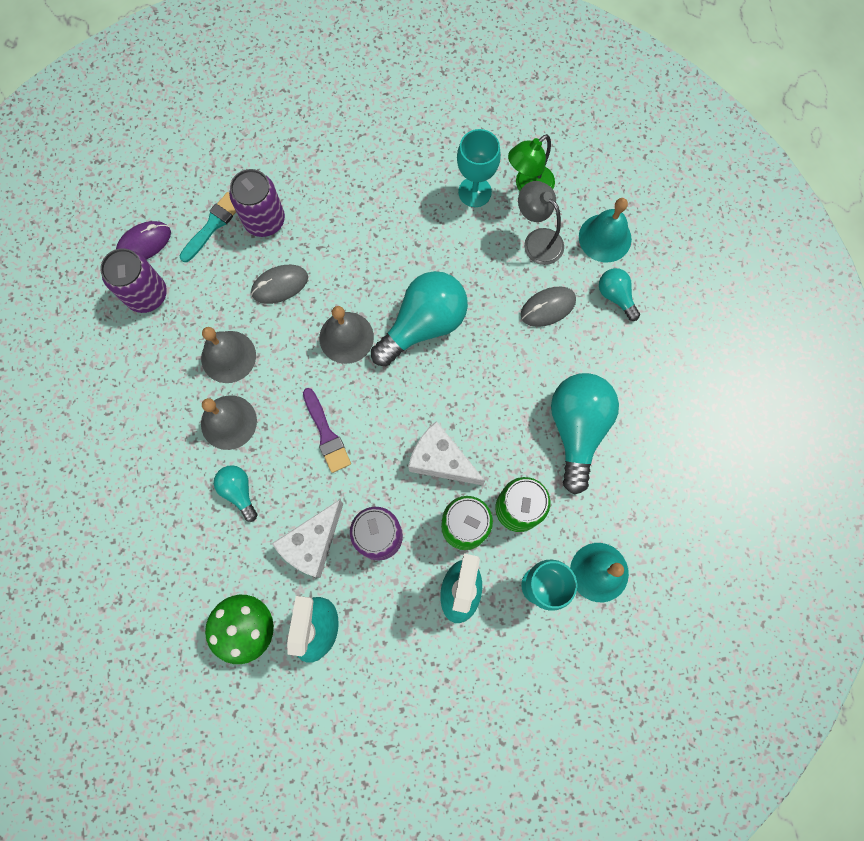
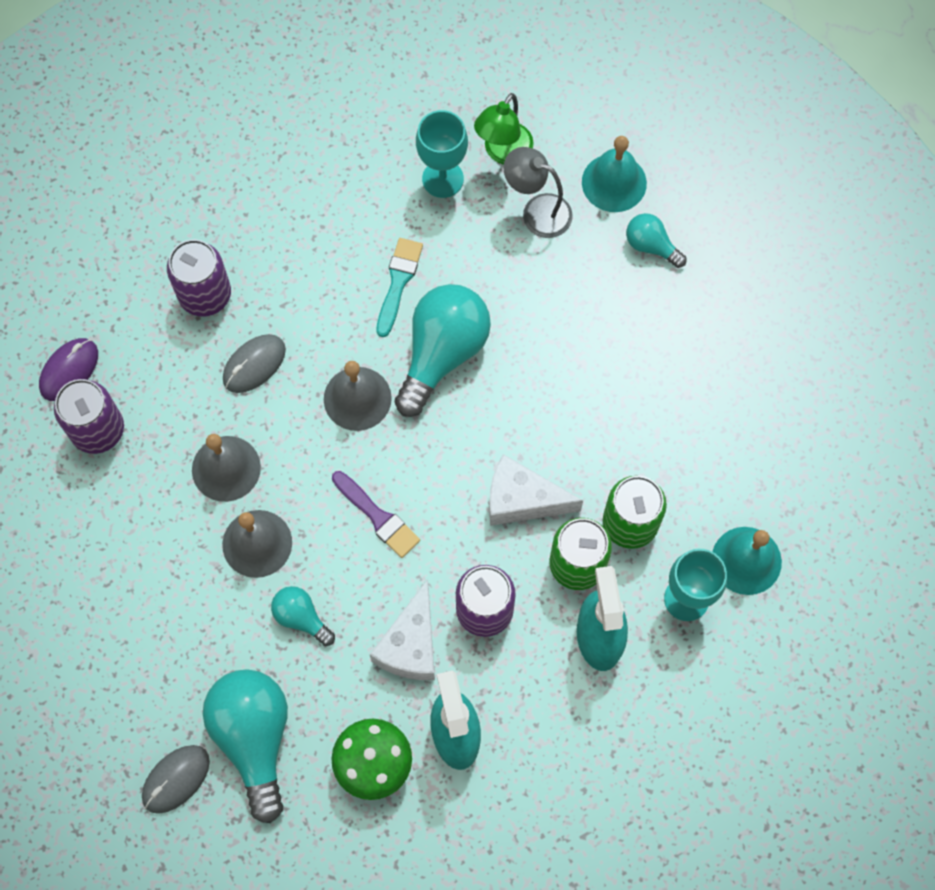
camera: 20 degrees left, 5 degrees down
(213, 225) = (144, 321): turquoise brush -> turquoise brush (398, 282)
(548, 307) = (578, 285): grey mouse -> grey mouse (176, 779)
(577, 429) = (663, 411): turquoise light bulb -> turquoise light bulb (254, 738)

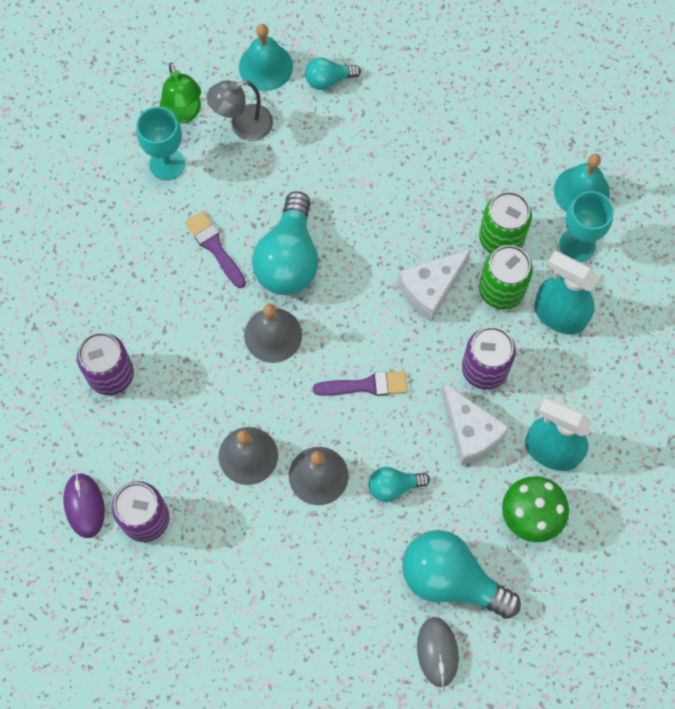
camera: 50 degrees left, 0 degrees up
(254, 365) = (190, 381): grey mouse -> none
(398, 282) = (214, 247): turquoise brush -> purple brush
(442, 353) = (289, 259): turquoise light bulb -> turquoise light bulb turned 150 degrees counterclockwise

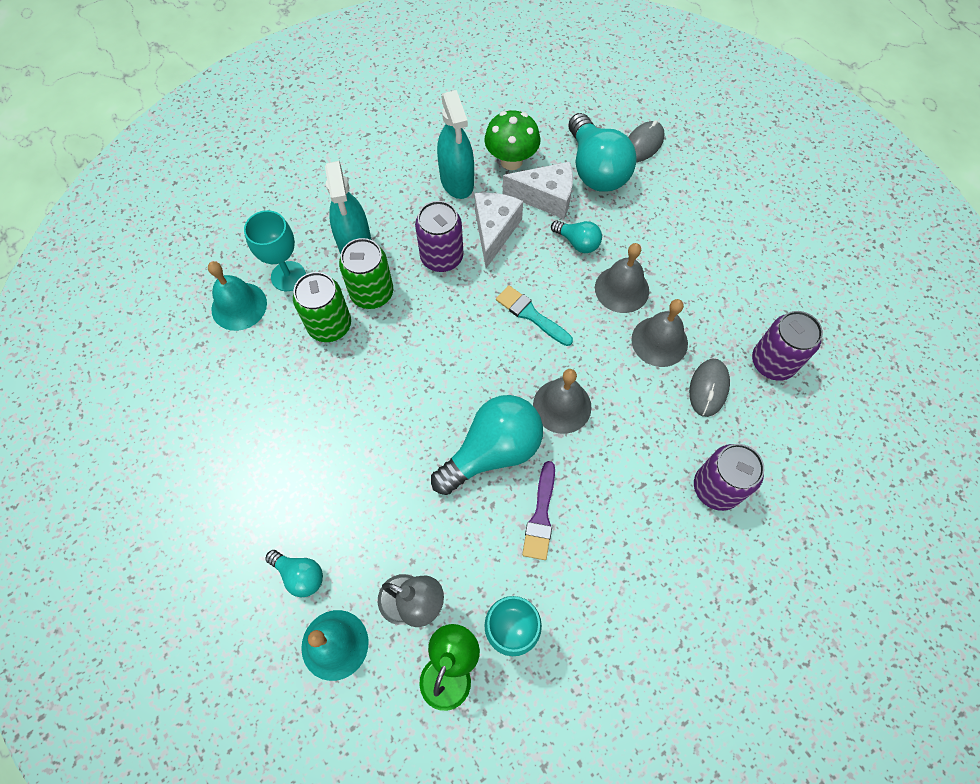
camera: 135 degrees left, 5 degrees down
(84, 506) = (814, 409): purple mouse -> none
(178, 449) = (708, 388): none -> grey mouse
(366, 385) = (531, 315): purple brush -> turquoise brush
(430, 289) = (417, 336): white cheese -> white cheese (546, 198)

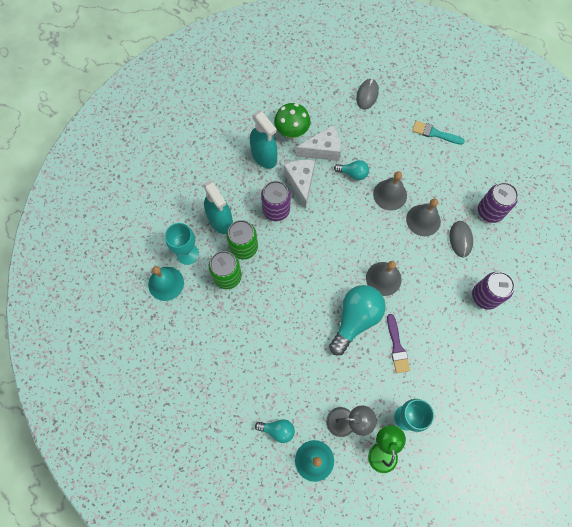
camera: 20 degrees left, 5 degrees up
(531, 315) = (344, 229): turquoise brush -> turquoise brush (435, 133)
(596, 169) = (345, 121): turquoise light bulb -> none

